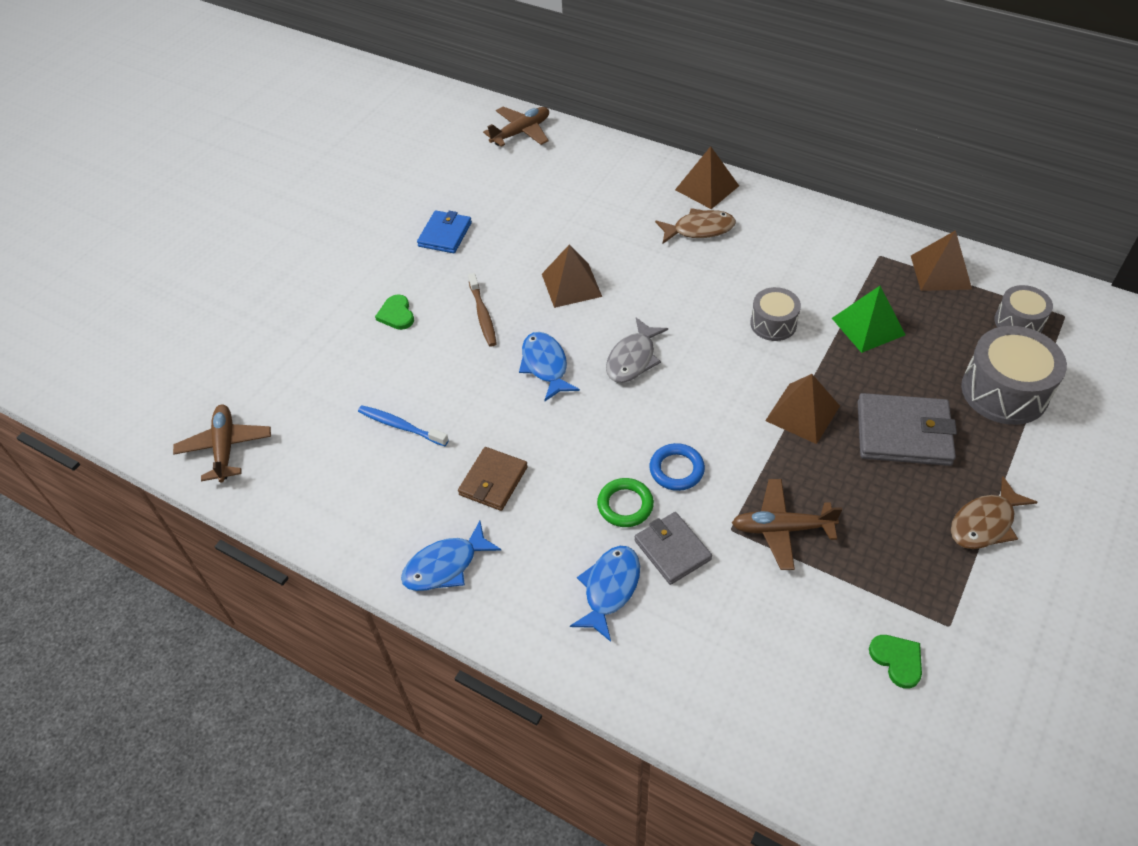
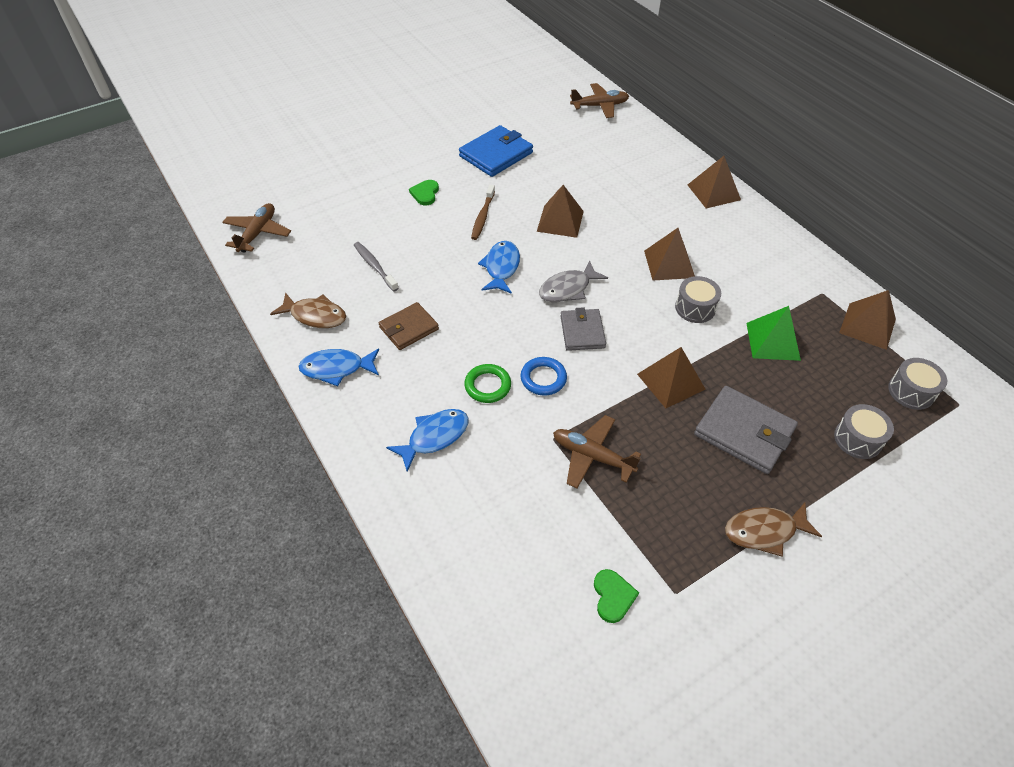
camera: 25 degrees right, 0 degrees up
(401, 426) = (374, 266): blue toothbrush -> grey toothbrush
(445, 234) = (496, 154): blue wallet -> blue wallet, size x1.53
(672, 550) = (499, 432): grey wallet -> grey wallet (582, 332)
(699, 229) = (685, 219): brown fish -> brown fish (315, 316)
(716, 286) = (669, 264): none -> brown pyramid
(1004, 391) = (857, 439): grey drum -> grey drum, size x0.59

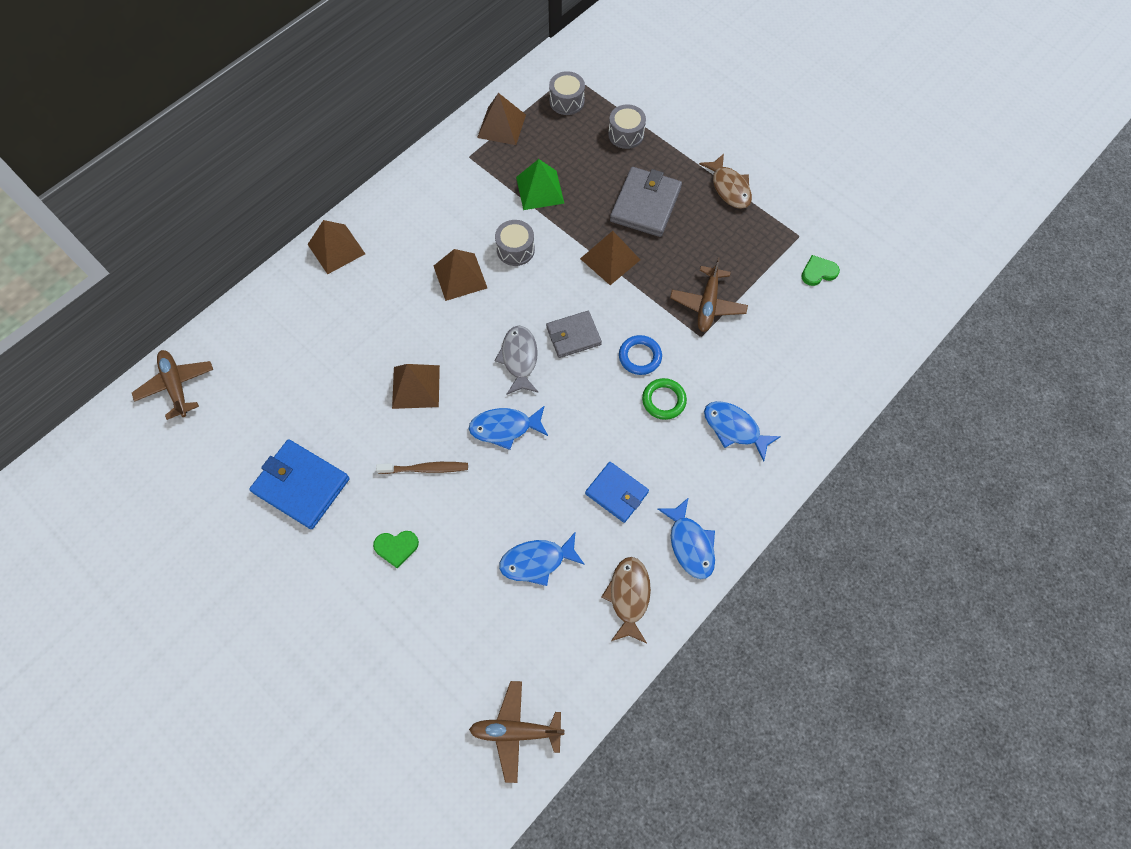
camera: 105 degrees left, 15 degrees up
(374, 266) = (537, 561): grey toothbrush -> blue fish
(409, 328) = (616, 493): brown wallet -> blue wallet
(568, 289) = (519, 359): grey fish -> grey fish turned 135 degrees counterclockwise

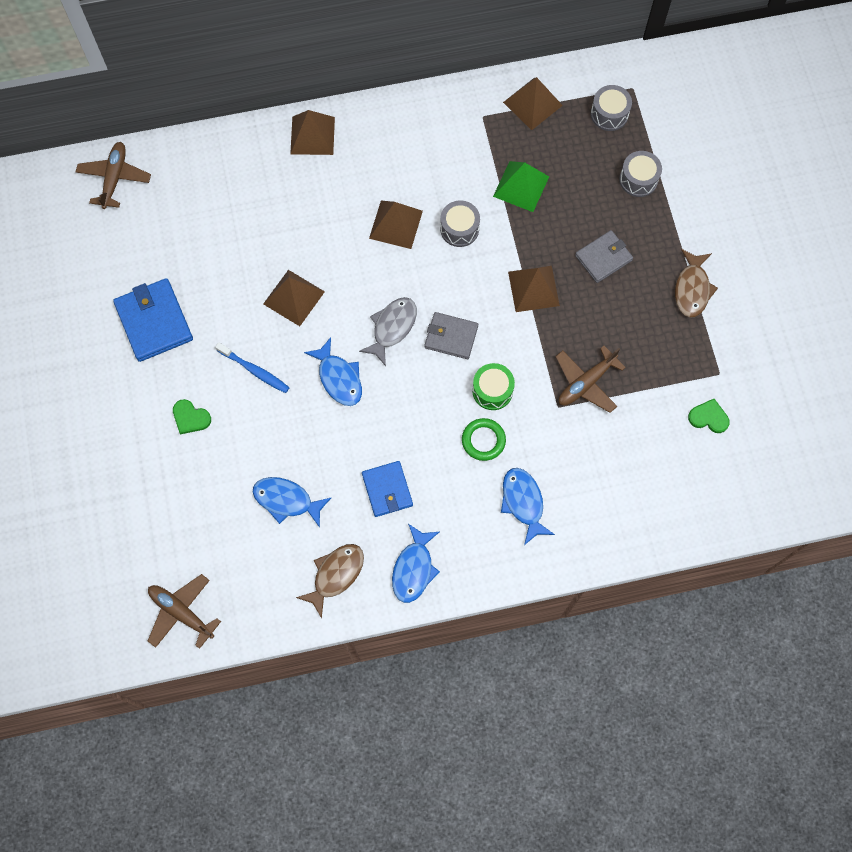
camera: 35 degrees right, 5 degrees up
(426, 469) = (255, 370): brown toothbrush -> blue toothbrush
(505, 428) = (339, 378): blue fish -> blue fish turned 150 degrees counterclockwise
(640, 357) = (492, 391): blue ring -> green drum
(645, 205) = (603, 258): grey wallet -> grey wallet, size x0.65

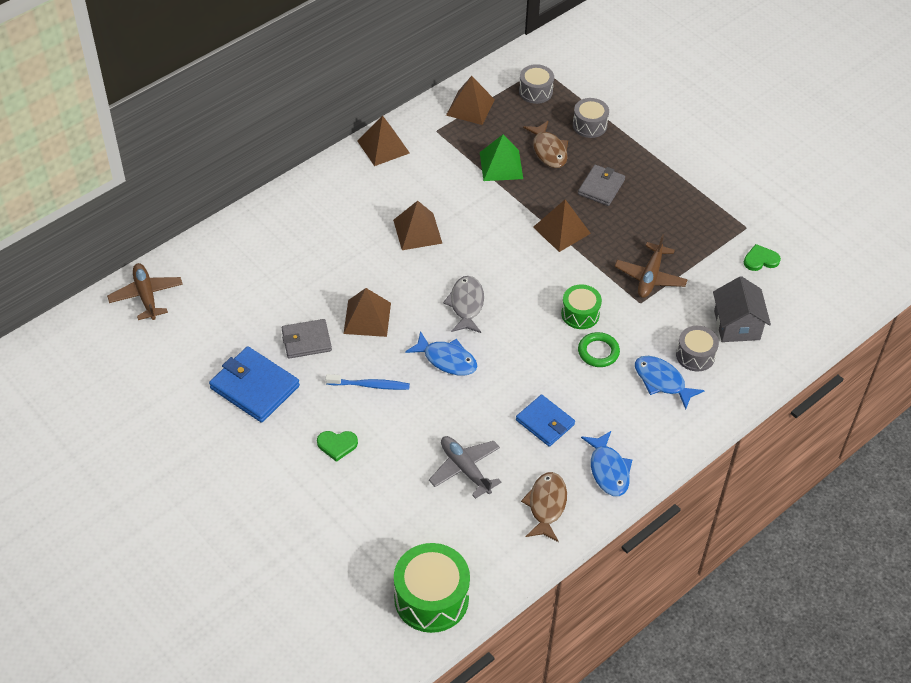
camera: 30 degrees left, 20 degrees down
(181, 612) = (431, 598): brown plane -> green drum
(286, 500) = (465, 469): blue fish -> grey plane
(312, 135) = (303, 197): brown pyramid -> brown pyramid (383, 147)
(451, 337) = (519, 290): grey wallet -> grey wallet (306, 340)
(459, 229) = (472, 213): grey drum -> grey drum (695, 355)
(635, 478) = (737, 325): none -> grey house
(692, 289) = (684, 180): brown fish -> brown fish (548, 150)

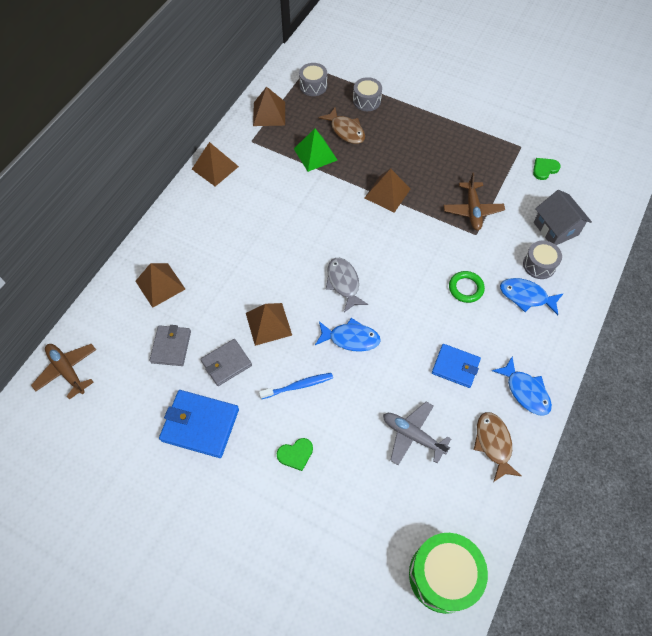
camera: 20 degrees left, 10 degrees up
(417, 231) = (275, 232): brown pyramid -> brown pyramid (160, 285)
(580, 314) = (436, 260): green drum -> none
(601, 187) = (400, 148): grey wallet -> grey wallet (171, 347)

